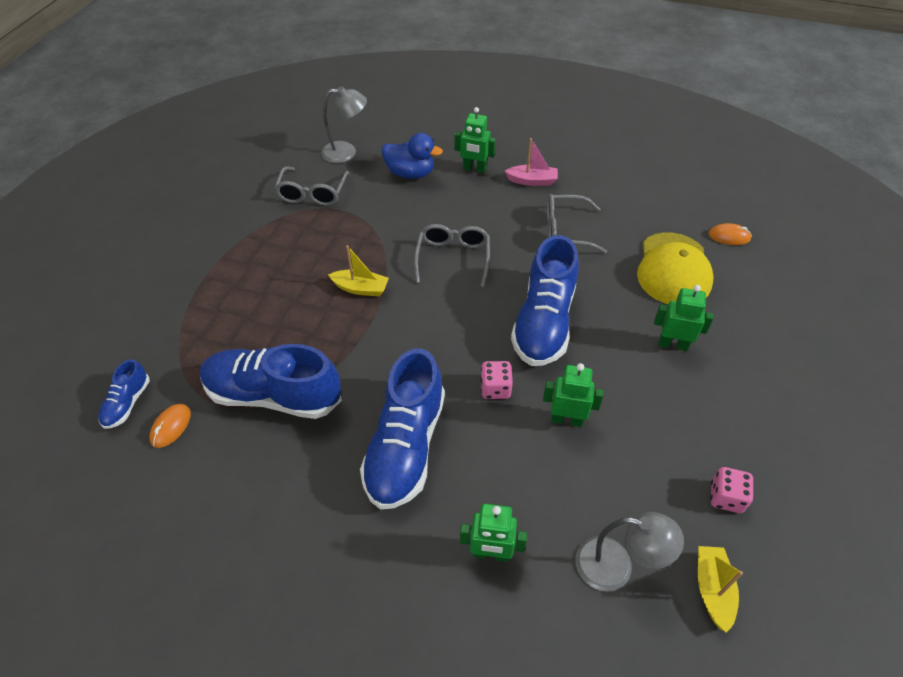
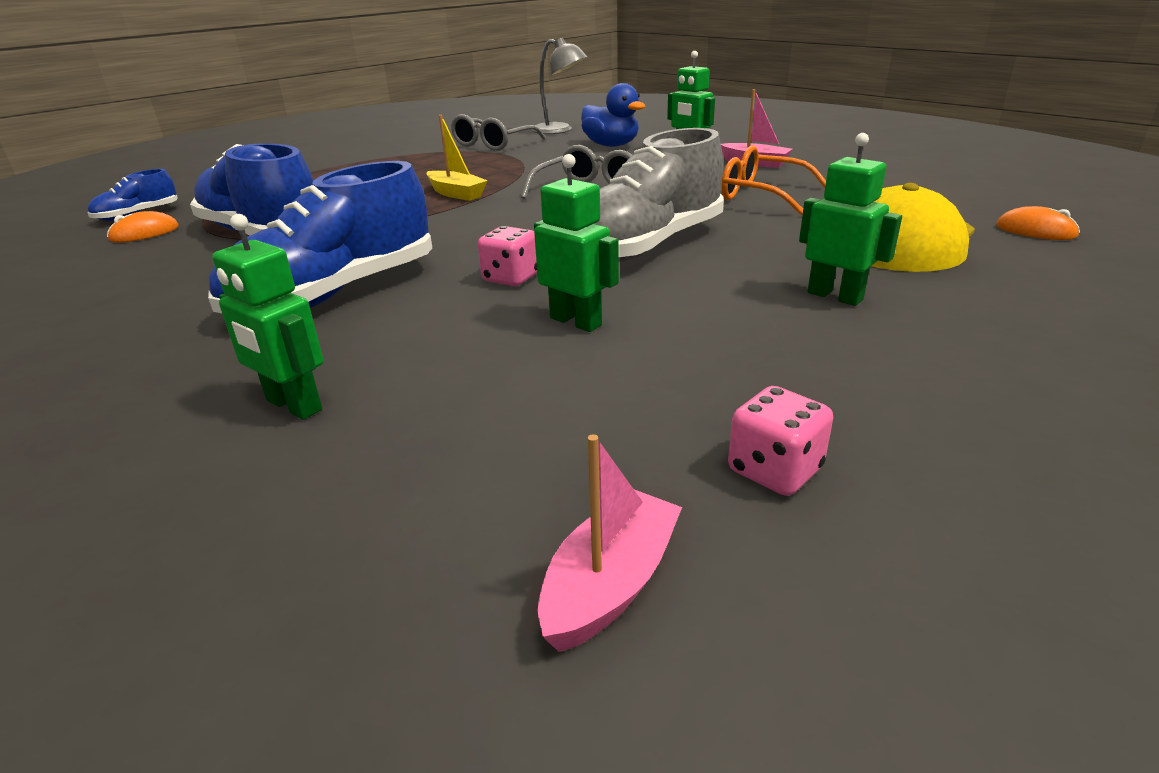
camera: 30 degrees right, 20 degrees down
(544, 322) = (646, 246): blue shoe -> grey shoe
(565, 231) = (761, 195): grey glasses -> orange glasses
(616, 567) = (458, 484): grey lamp -> none
(712, 589) = (610, 584): yellow boat -> pink boat

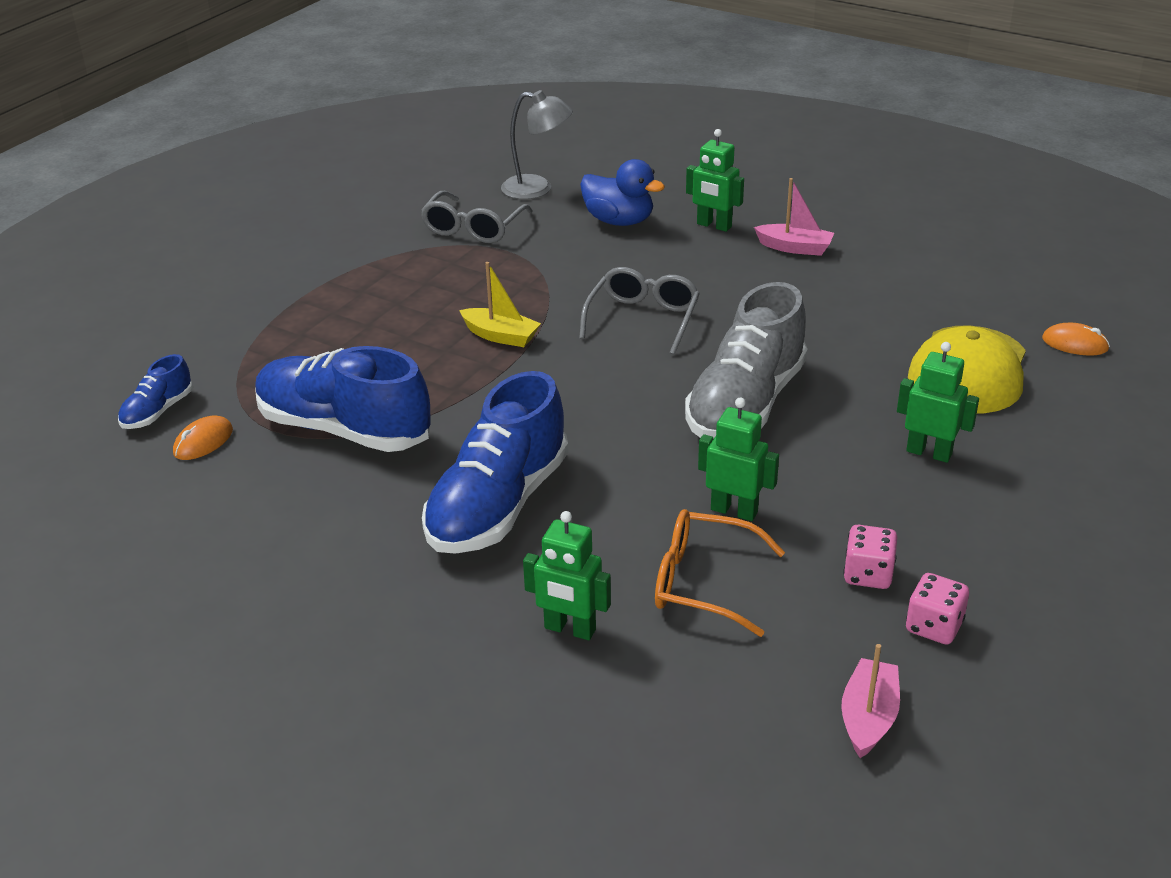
camera: 15 degrees left, 5 degrees up
(511, 278) = (646, 464): pink dice -> pink dice (868, 574)
(761, 195) = (821, 308): orange glasses -> orange glasses (702, 583)

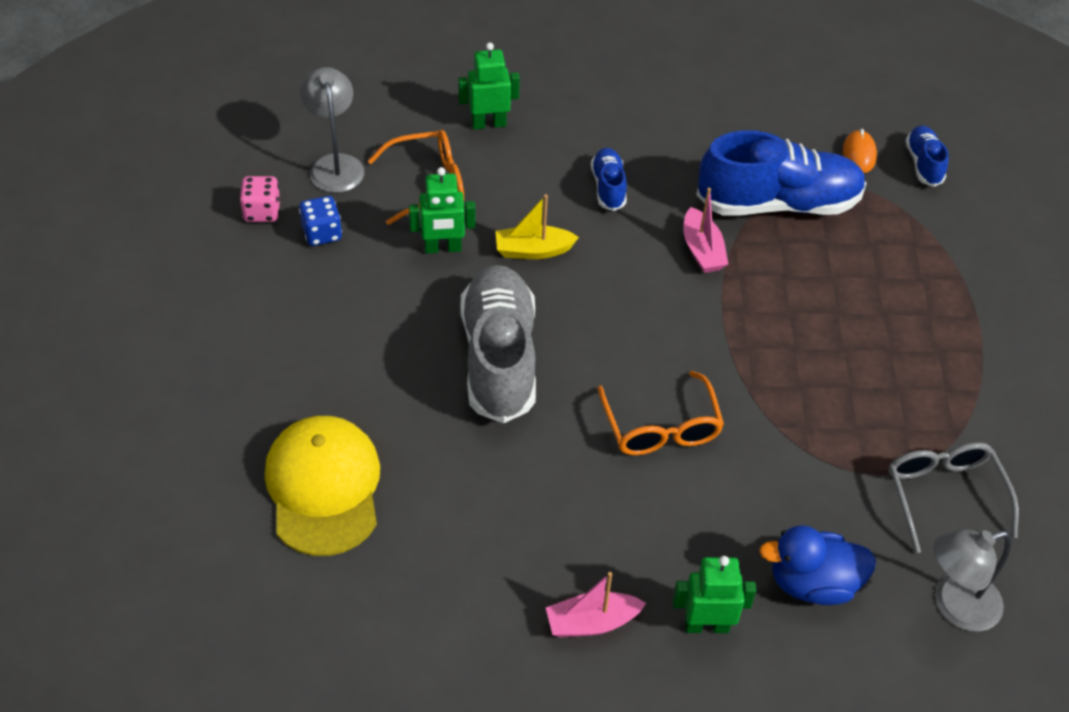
camera: 145 degrees right, 15 degrees up
(498, 505) = (608, 187): blue shoe -> blue shoe, size x0.47
(501, 336) = (763, 349): yellow boat -> yellow boat (533, 250)
(643, 319) = (661, 428): grey glasses -> orange glasses
(808, 652) = (335, 164): none -> grey lamp
(868, 574) = (322, 233): pink dice -> blue dice
(868, 717) = (280, 139): pink boat -> pink boat (702, 250)
(929, 453) = (322, 365): green robot -> none
(1075, 344) = (230, 577): orange mouse -> none

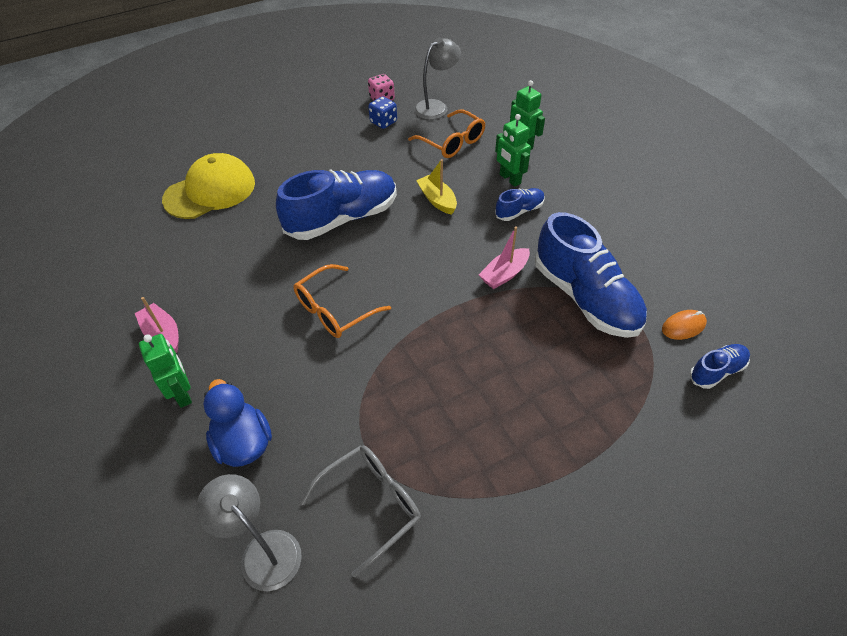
camera: 65 degrees right, 0 degrees up
(443, 248) = (409, 166): green robot -> green robot (509, 179)
(499, 358) = (342, 218): grey shoe -> blue shoe

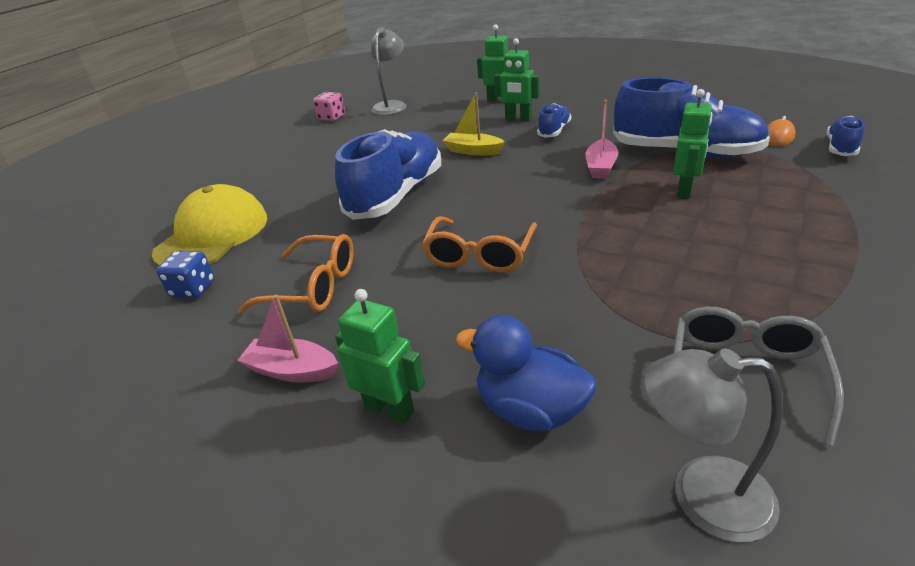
camera: 30 degrees left, 15 degrees down
(383, 122) = (353, 129): blue dice -> blue dice (193, 289)
(452, 142) = (436, 118): orange glasses -> orange glasses (314, 287)
(532, 337) = (685, 190): none -> green robot

